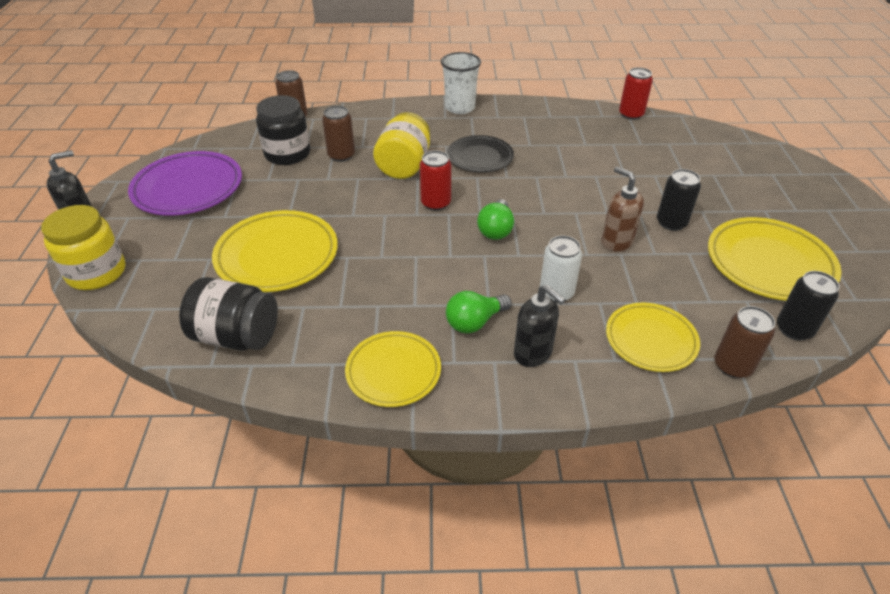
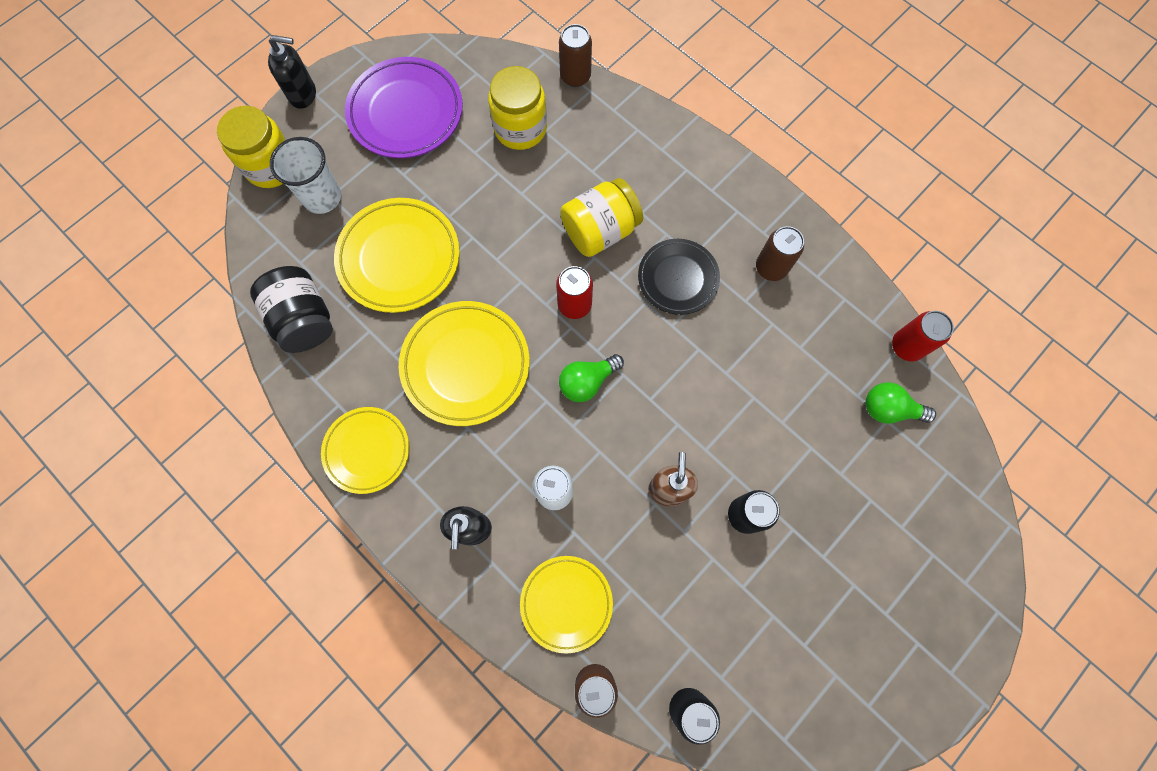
camera: 45 degrees right, 30 degrees up
(287, 154) = (520, 128): black jar -> yellow jar
(341, 155) = (562, 170): brown can -> brown can (771, 267)
(460, 108) = (742, 187): white cup -> white cup (322, 197)
(474, 322) = (464, 461): green light bulb -> green light bulb (889, 409)
(769, 264) = (765, 637): yellow plate -> yellow plate (466, 365)

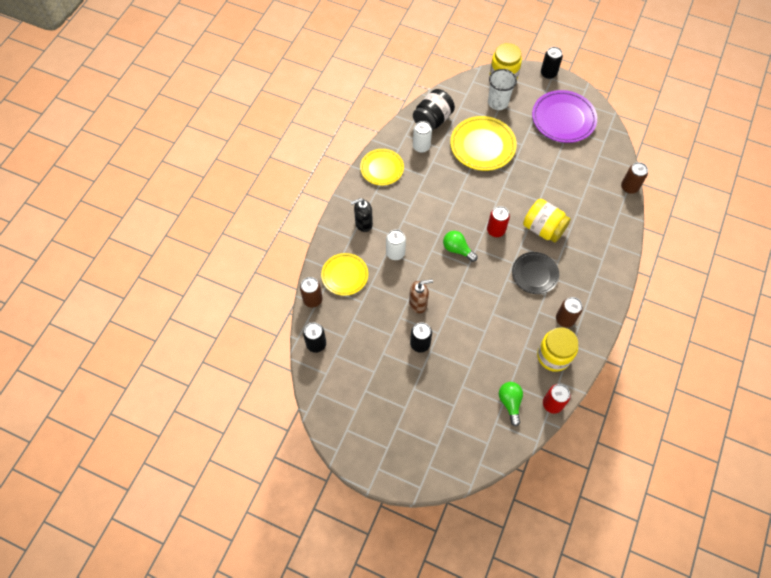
camera: 70 degrees right, 10 degrees down
(303, 95) = (548, 73): black soap dispenser -> black can
(352, 362) = (421, 146): none -> white can
(466, 365) = (441, 193): yellow plate -> none
(520, 128) = (582, 172): yellow jar -> yellow jar (553, 356)

